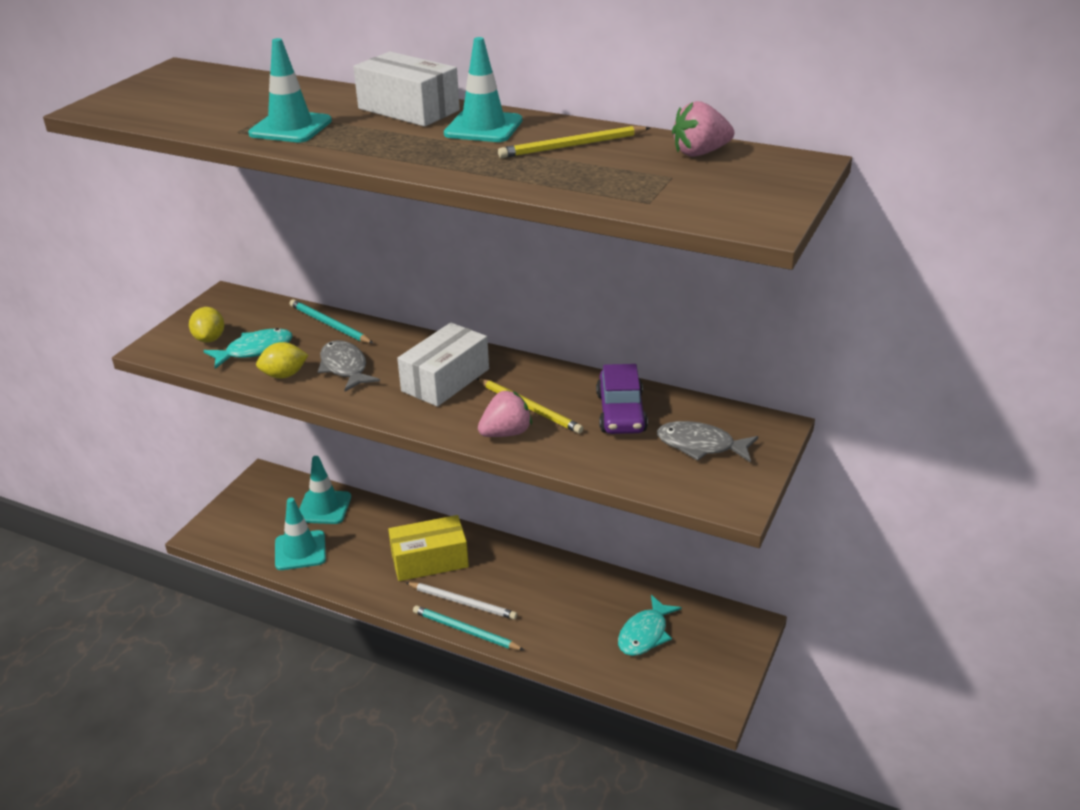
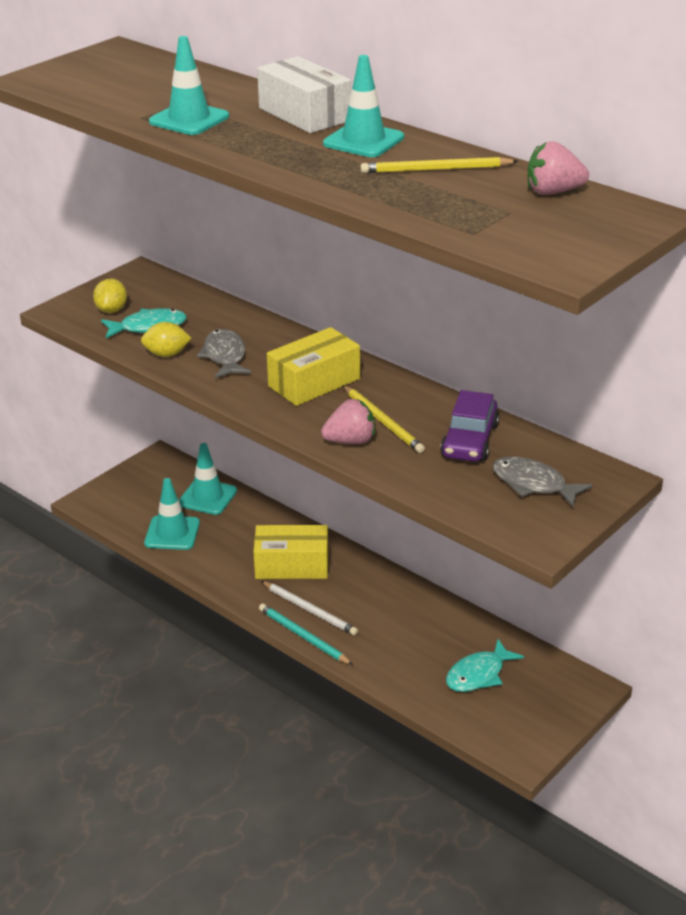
camera: 15 degrees right, 0 degrees up
(329, 324) = (226, 313): turquoise pencil -> none
(445, 380) = (314, 382): white box -> yellow box

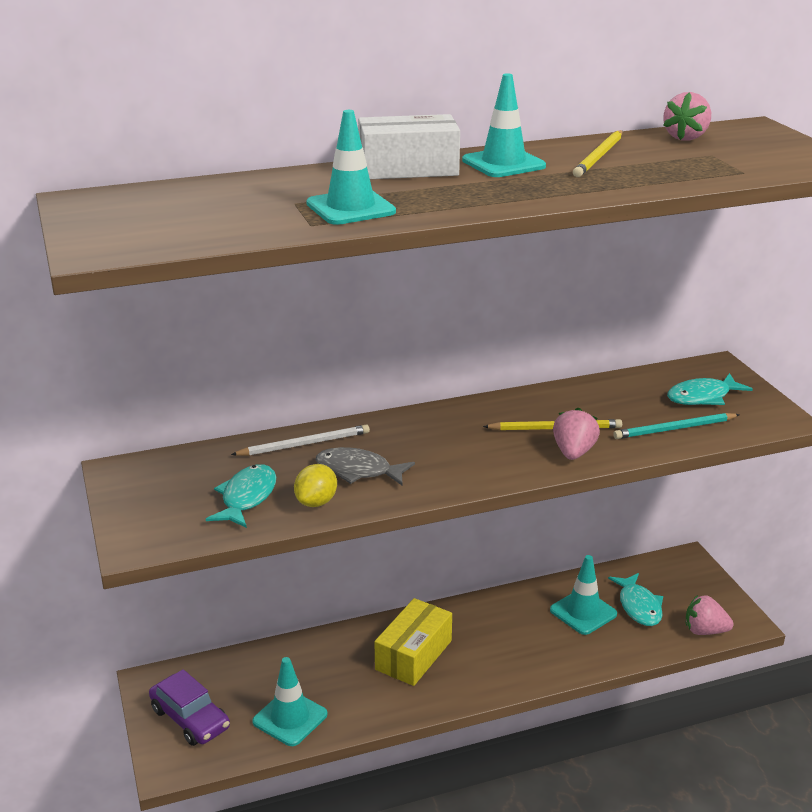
camera: 60 degrees left, 5 degrees down
(112, 310) = (180, 510): yellow lemon -> none
(207, 497) = (255, 671): turquoise traffic cone -> turquoise traffic cone (583, 612)
(303, 636) = (521, 686): turquoise pencil -> turquoise pencil (674, 429)
(310, 610) = (487, 668): white pencil -> white pencil (304, 444)
(314, 382) = (457, 440): yellow box -> none
(469, 440) = (618, 401): purple car -> purple car (190, 718)
(482, 729) = (704, 631): none -> pink strawberry
(533, 484) = (702, 397): grey fish -> turquoise fish

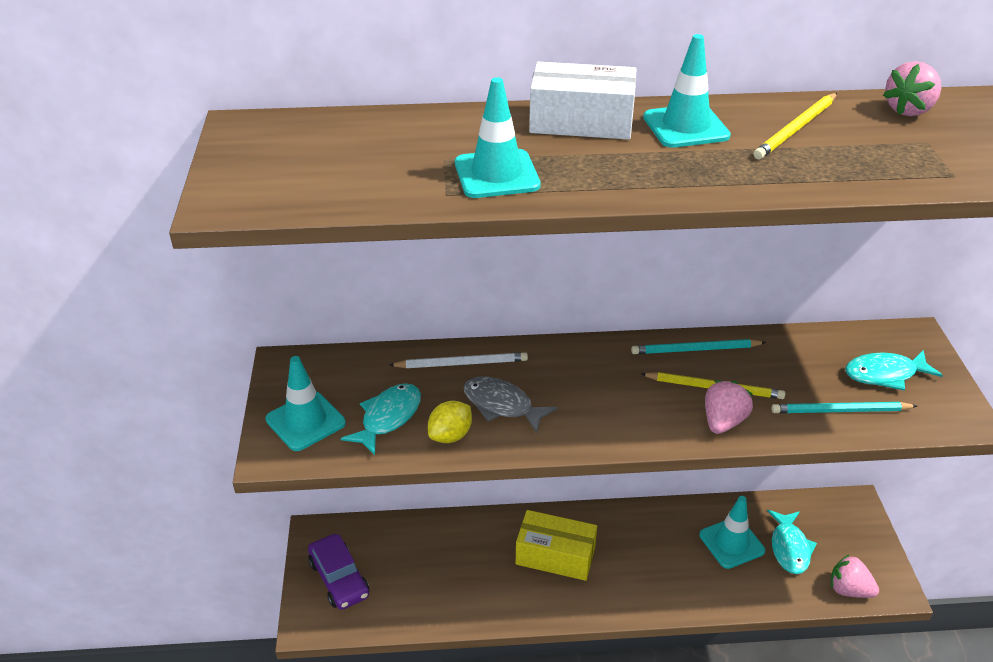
camera: 15 degrees right, 10 degrees up
(290, 718) = (425, 598): turquoise traffic cone -> turquoise traffic cone (305, 421)
(413, 655) = (555, 556): yellow box -> yellow box turned 60 degrees clockwise
(526, 402) = (695, 349): none -> turquoise pencil

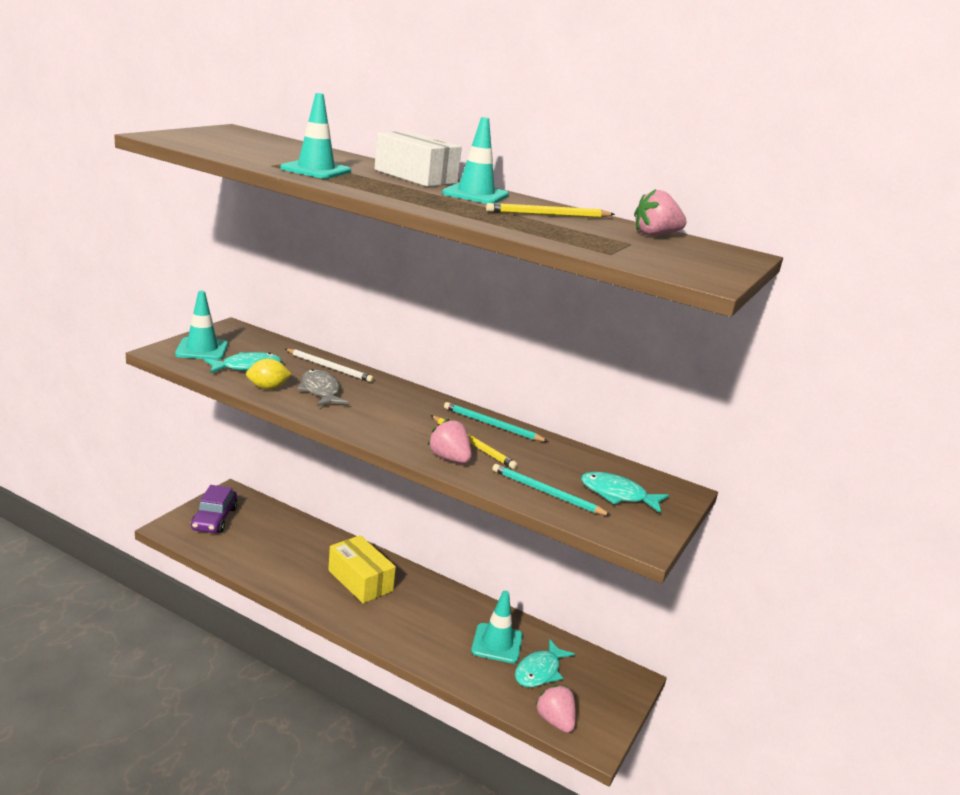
camera: 30 degrees right, 15 degrees down
(723, 422) = (449, 458): pink strawberry -> pink strawberry turned 105 degrees counterclockwise

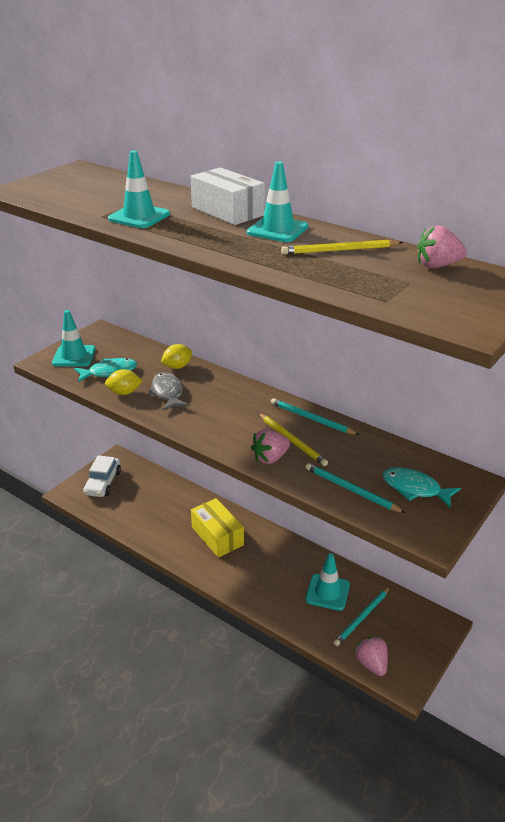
camera: 10 degrees right, 10 degrees up
(214, 519) = (103, 483): purple car -> white car
(329, 367) = (177, 367): white pencil -> yellow lemon
(449, 458) = (270, 458): pink strawberry -> pink strawberry turned 90 degrees counterclockwise
(539, 671) = (362, 617): turquoise fish -> turquoise pencil

